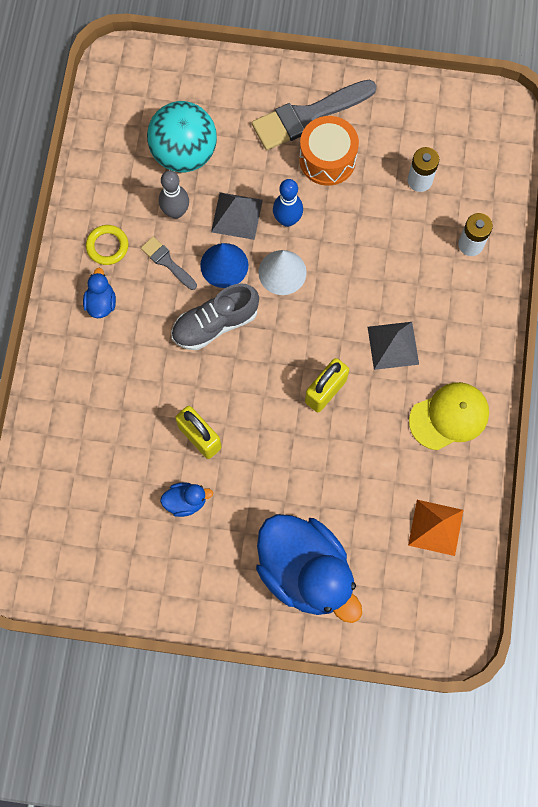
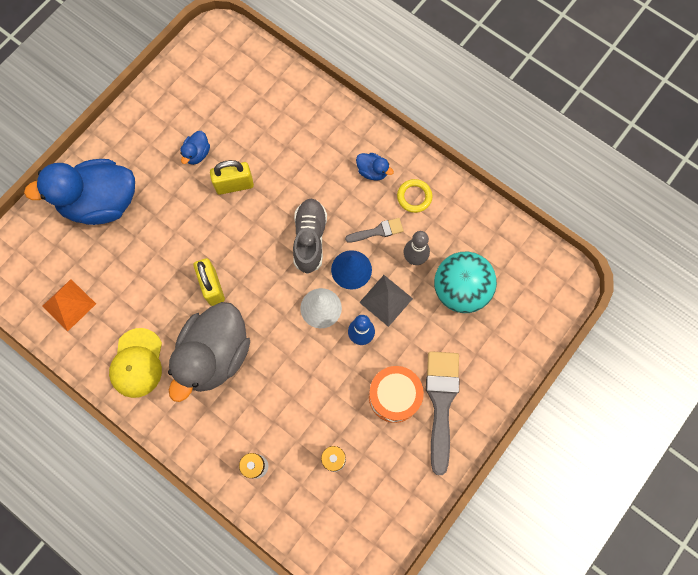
camera: 120 degrees right, 0 degrees up
(393, 345) = (215, 355): grey pyramid -> grey duck

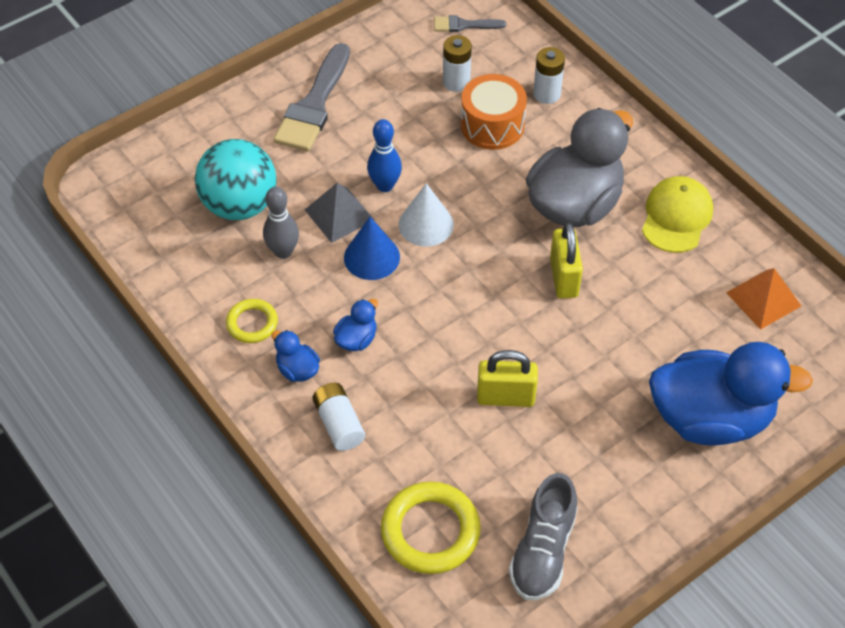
camera: 165 degrees left, 20 degrees down
(197, 154) = (553, 455): blue duck -> blue duck (356, 339)
(260, 90) = (430, 531): none -> yellow ring
(310, 239) = (416, 304): grey shoe -> grey shoe (543, 550)
(334, 141) = (339, 424): none -> white battery
(377, 231) = (319, 293): grey brush -> grey brush (464, 25)
(394, 396) = (366, 121): orange drum -> orange drum (492, 125)

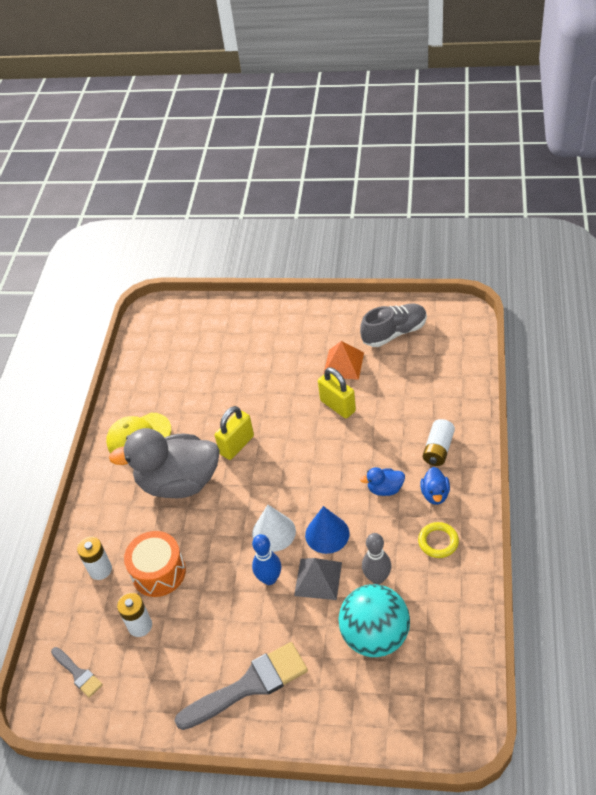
camera: 130 degrees left, 5 degrees down
(430, 531) = (439, 371): yellow ring -> none
(710, 418) = (254, 336): blue duck -> none
(763, 299) = (158, 368): orange pyramid -> orange pyramid (343, 364)

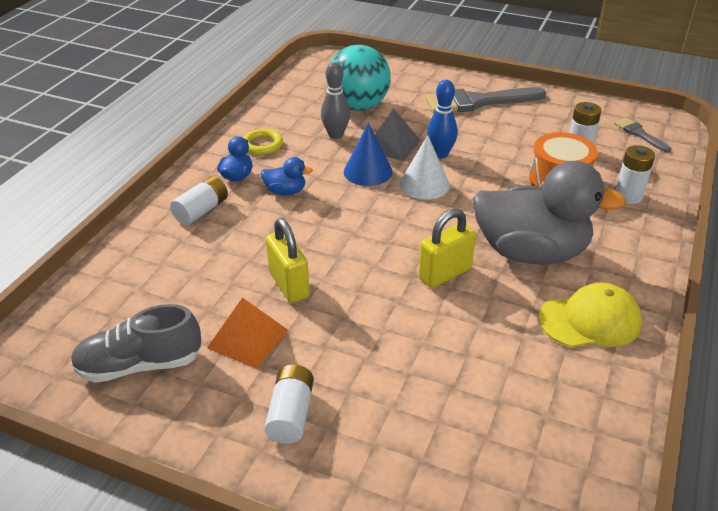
camera: 170 degrees left, 10 degrees down
(298, 333) = (290, 414): none -> white battery

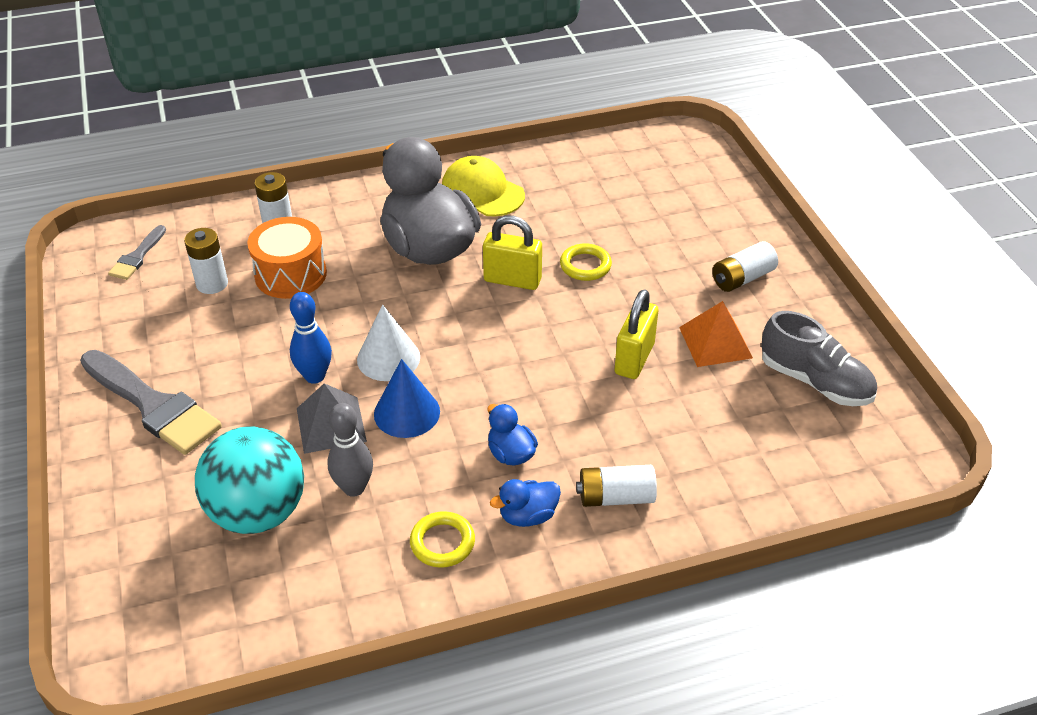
camera: 130 degrees left, 5 degrees up
(419, 323) = (585, 265): none -> yellow ring

